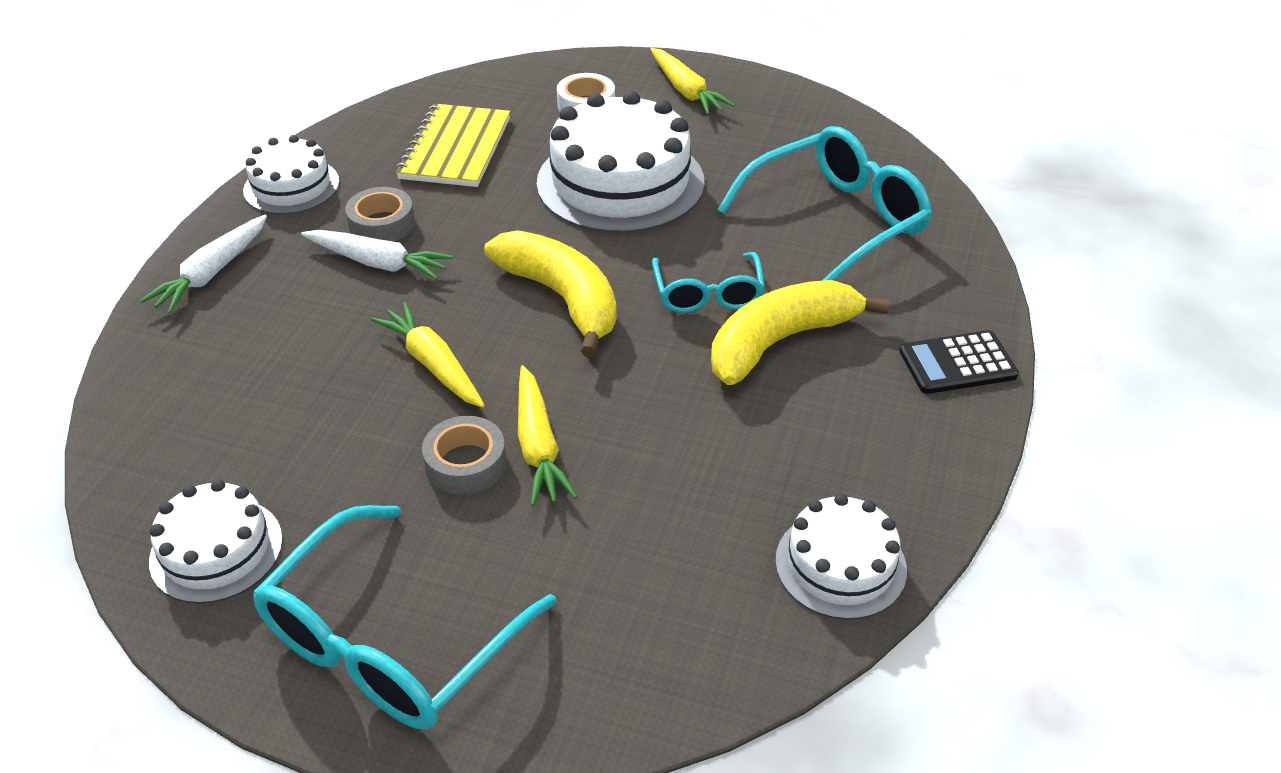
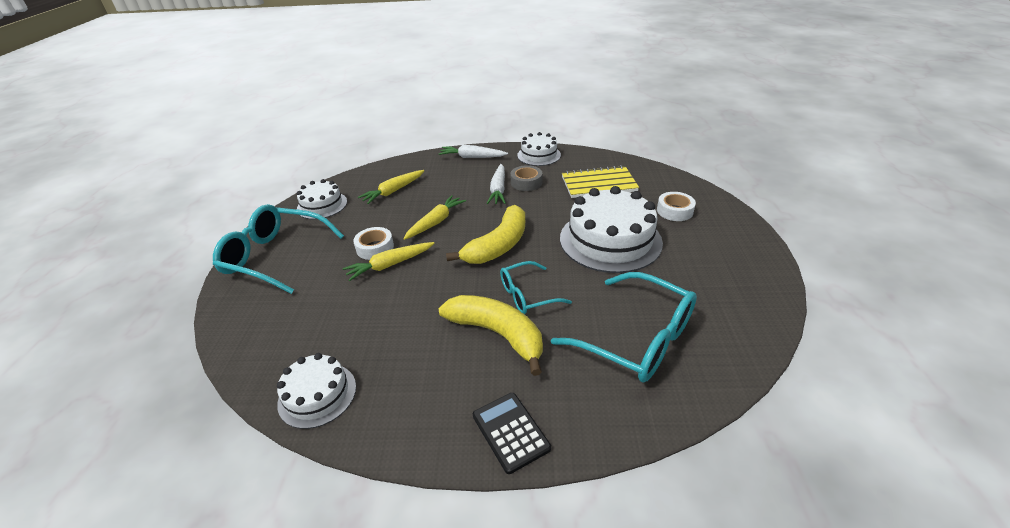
camera: 75 degrees right, 5 degrees down
(466, 463) = (375, 248): grey tape -> white tape
(686, 91) = (727, 242): yellow carrot -> yellow carrot (393, 191)

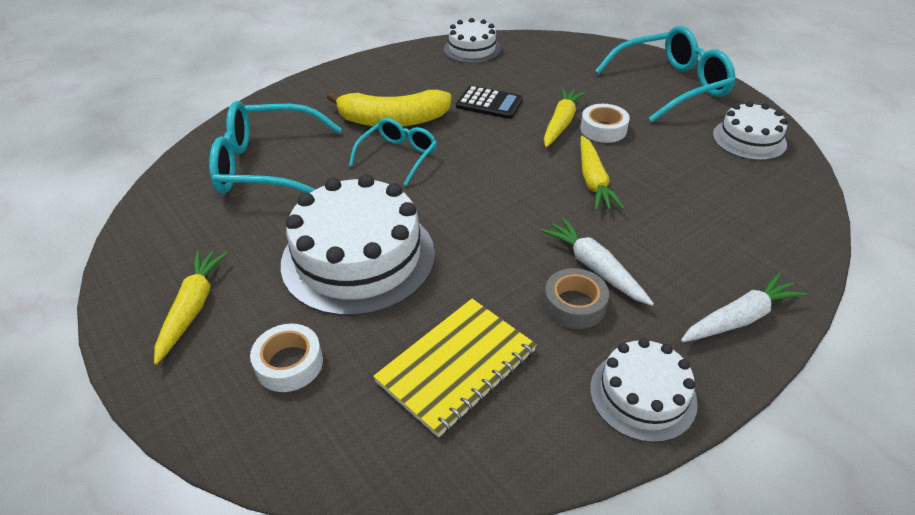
camera: 140 degrees right, 5 degrees up
(393, 191) = (717, 194): yellow carrot -> yellow carrot (192, 308)
(498, 245) = (485, 188): yellow banana -> none
(510, 432) = (328, 83): black calculator -> black calculator (489, 103)

